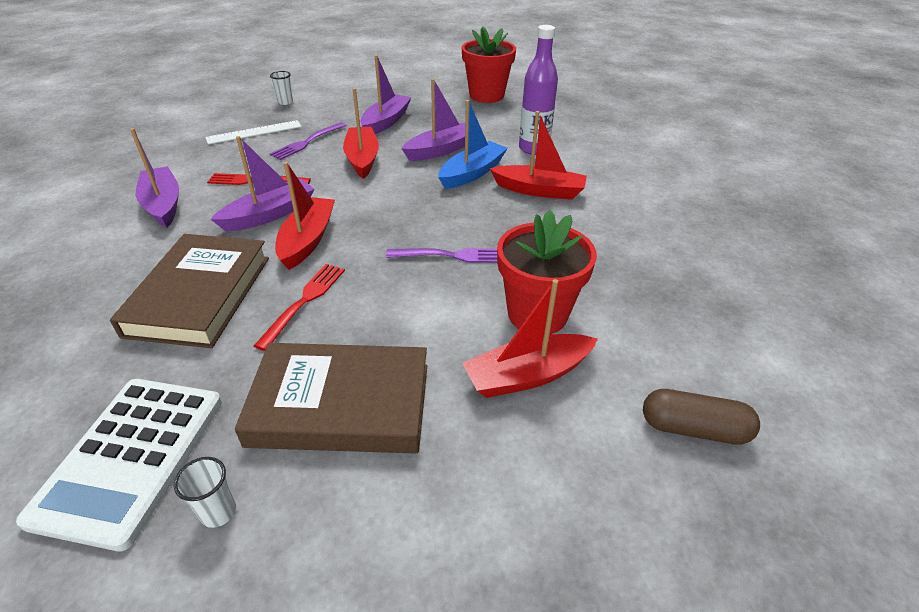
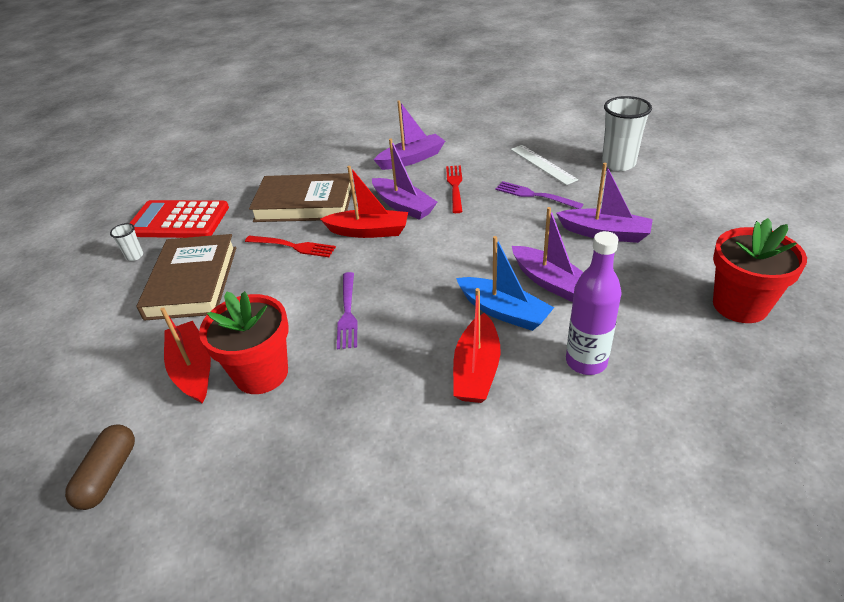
camera: 90 degrees right, 0 degrees up
(131, 457) = (178, 220): white calculator -> red calculator
(285, 102) = (618, 163): white cup -> white cup, size x2.09
(362, 159) = (511, 233): red boat -> none

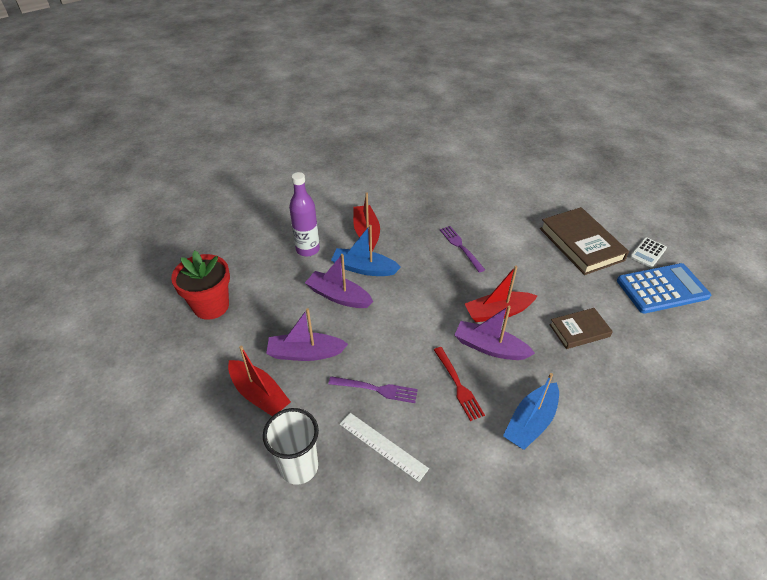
camera: 155 degrees right, 5 degrees up
(108, 475) = (504, 161): brown capsule -> none
(134, 256) = (648, 252): white cup -> white calculator
(178, 220) = (662, 289): red calculator -> blue calculator
(193, 369) = (517, 201): red boat -> red boat (259, 394)
(261, 373) = (479, 207): red flower pot -> none
(293, 246) = (543, 285): red fork -> none
(304, 203) = (579, 330): brown book -> brown book, size x0.58
(411, 159) = (530, 422): purple boat -> blue boat

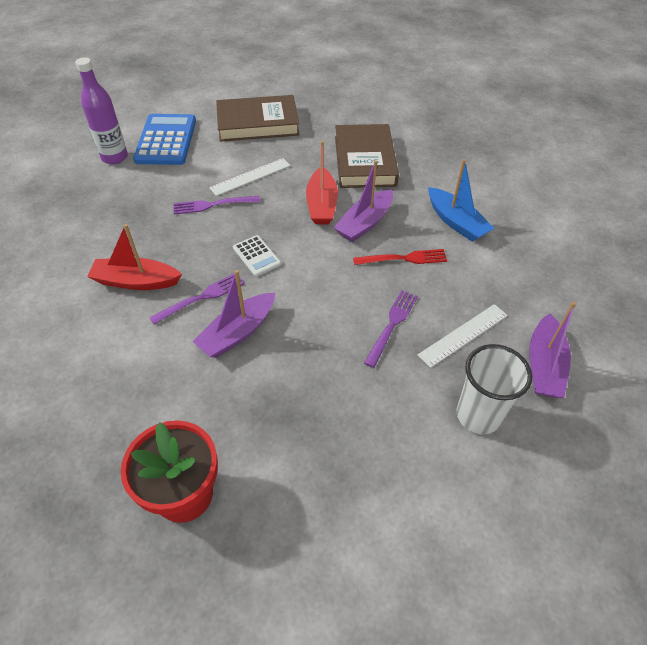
camera: 75 degrees left, 5 degrees up
(259, 394) = (369, 445): red boat -> none
(305, 353) = (319, 384): purple boat -> purple boat (544, 365)
(307, 249) = (130, 351): purple bottle -> purple bottle (114, 157)
(364, 268) = (201, 297): blue boat -> purple fork
(506, 259) = (250, 177): none -> white ruler
(579, 330) = (365, 161): brown book -> brown book, size x1.72
(648, 252) = (290, 91): white calculator -> white calculator (256, 256)
(662, 289) = (336, 100): blue calculator -> blue calculator (166, 140)

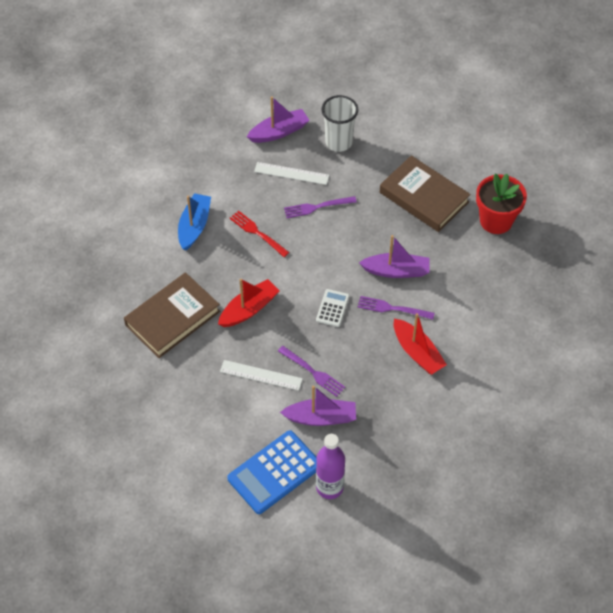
camera: 130 degrees left, 5 degrees up
(258, 123) = (189, 426): brown book -> brown book (424, 197)
(364, 223) = (244, 273): purple boat -> purple boat (321, 417)

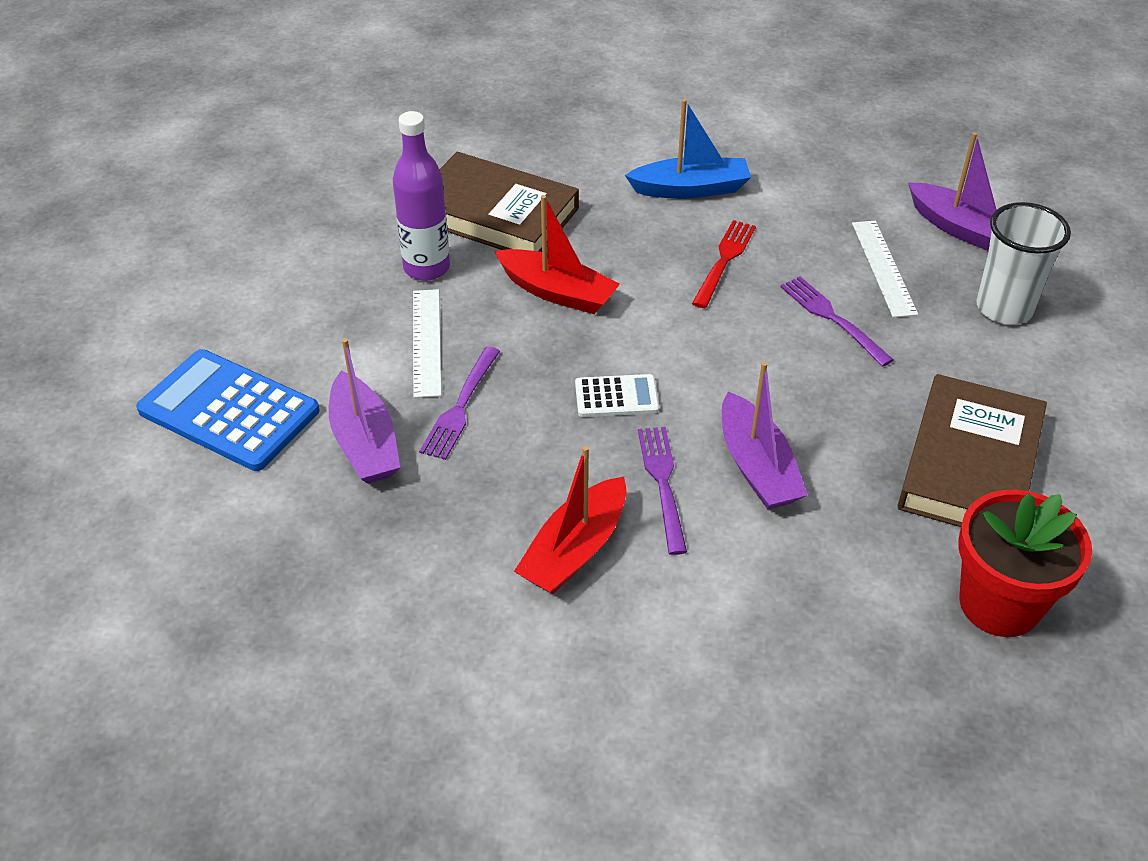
camera: 70 degrees right, 10 degrees down
(329, 487) = (215, 494): purple bottle -> purple bottle (427, 268)

